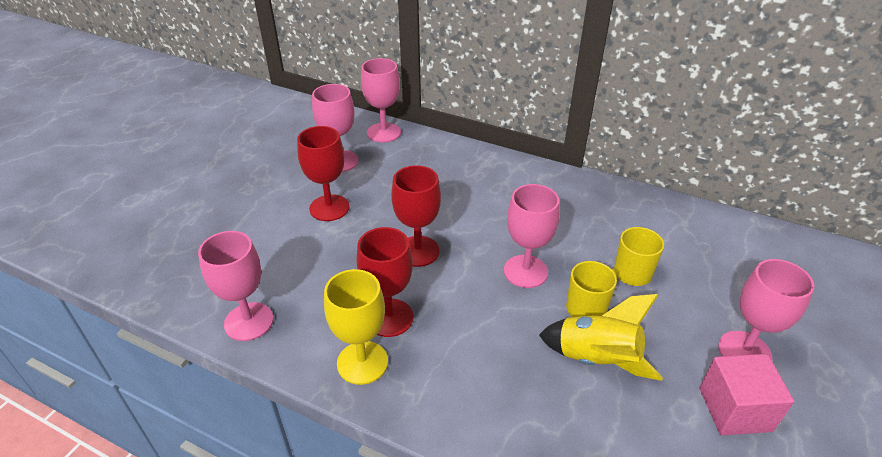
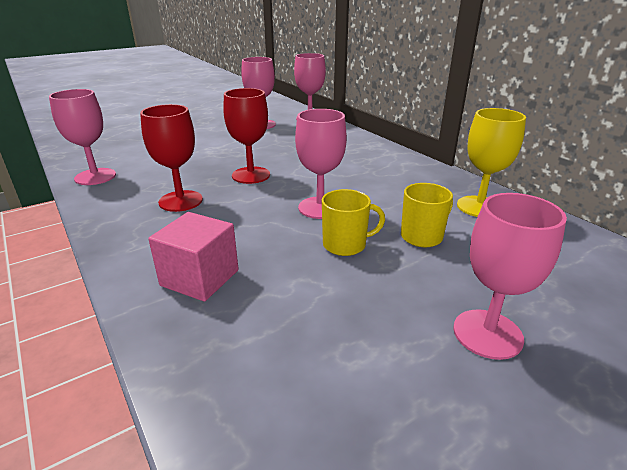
camera: 30 degrees right, 10 degrees down
(329, 208) = (222, 142): red goblet -> none
(362, 362) = (128, 217): yellow goblet -> yellow goblet (479, 207)
(597, 359) = (310, 279): yellow rocket -> none
(735, 409) = (418, 376): pink cube -> pink cube (200, 278)

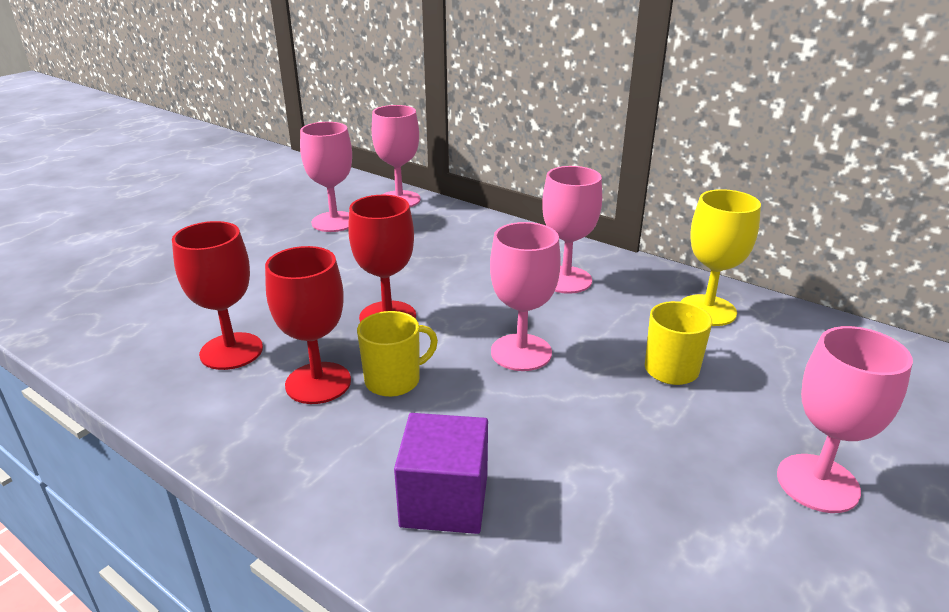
camera: 20 degrees left, 0 degrees up
(95, 177) = (141, 367): pink goblet -> pink goblet (565, 280)
(148, 177) = (231, 351): none -> red goblet
(200, 278) = (444, 500): pink cube -> purple cube
(345, 245) = (592, 403): yellow mug -> yellow mug (394, 380)

